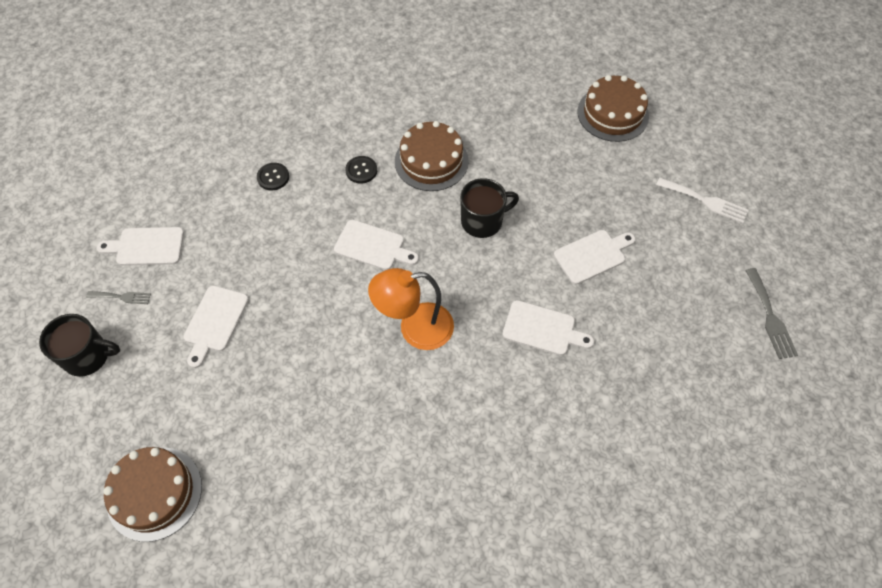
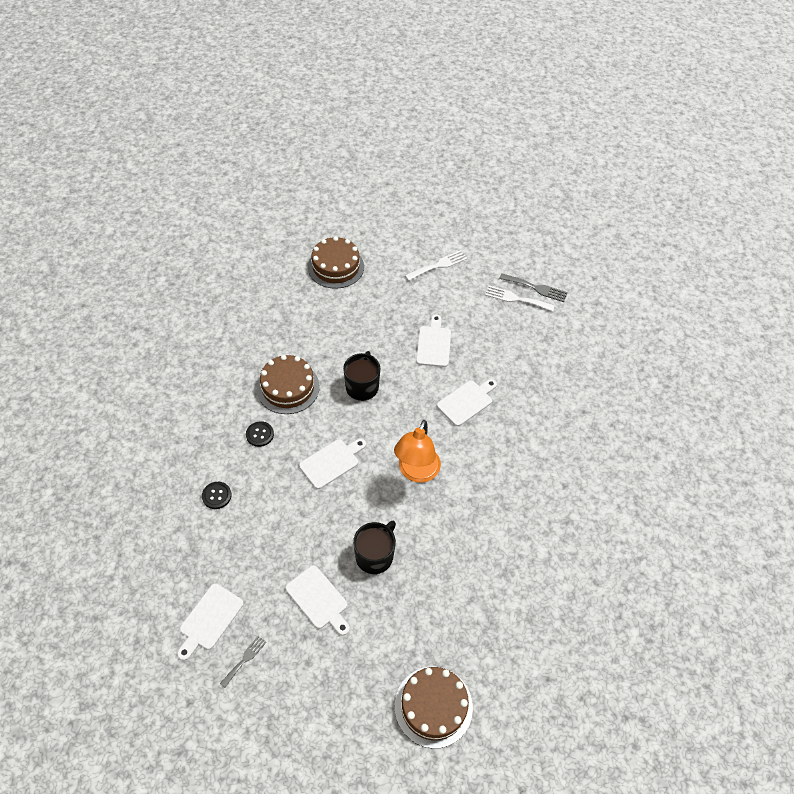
camera: 60 degrees left, 5 degrees down
(88, 356) = (282, 710): black mug -> black mug (375, 556)
(733, 303) = (516, 299): none -> white fork

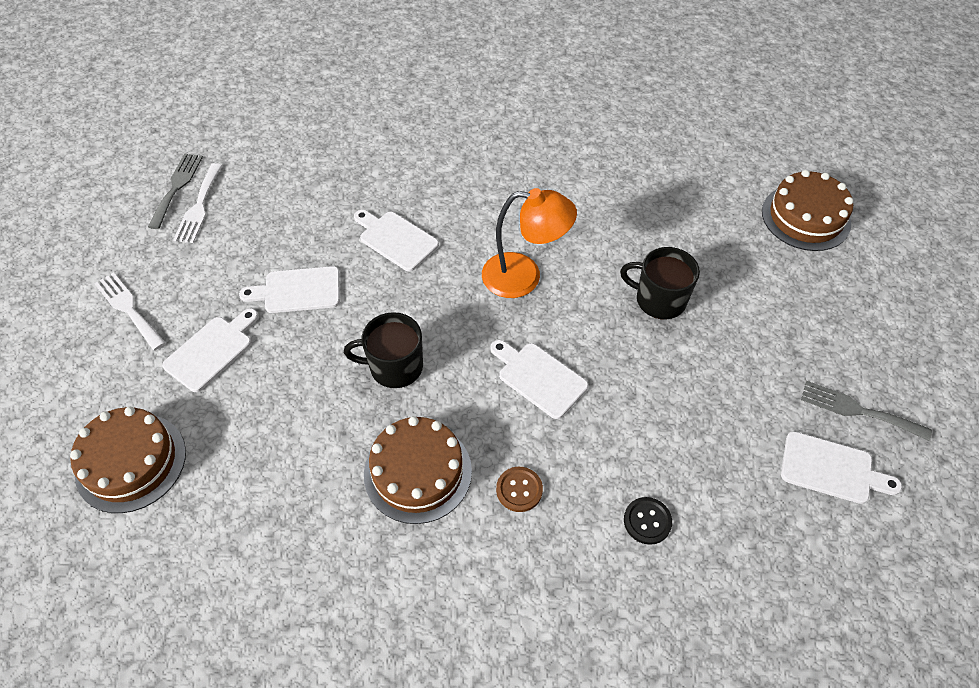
camera: 100 degrees left, 0 degrees up
(244, 659) = (858, 410): grey fork -> grey fork, size x1.57
(260, 434) = (519, 490): black button -> brown button
(318, 599) = (743, 347): white cutting board -> white cutting board (211, 350)

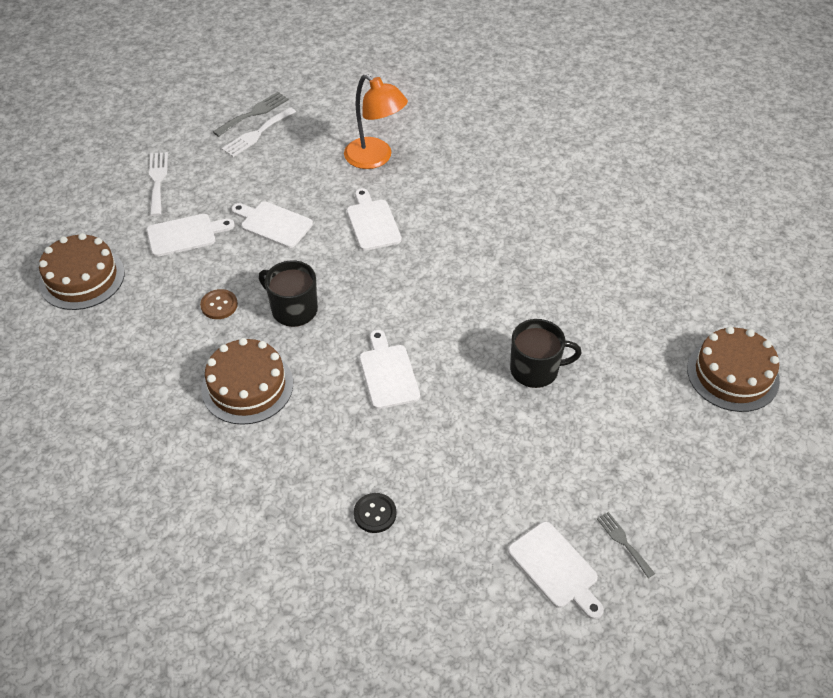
camera: 35 degrees right, 5 degrees down
(519, 490) = (304, 438): brown button -> brown button (219, 305)
(524, 277) = (443, 297): orange lamp -> orange lamp (375, 158)
(659, 300) = (535, 370): black mug -> black mug turned 120 degrees clockwise
(858, 410) = (623, 542): grey fork -> grey fork, size x0.64

